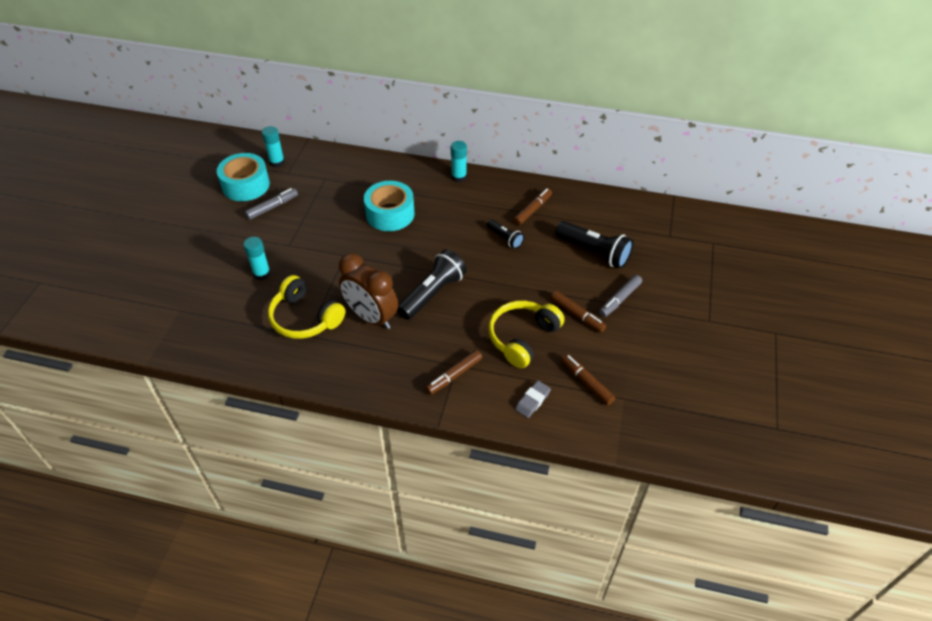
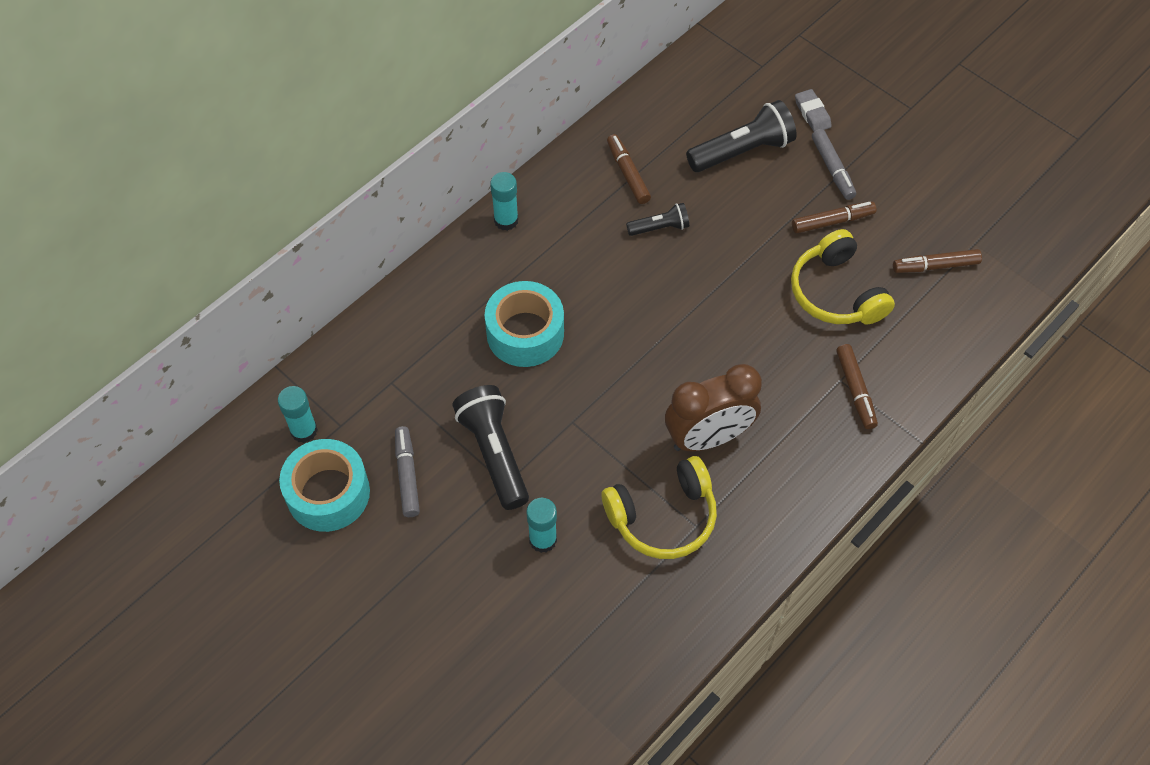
camera: 60 degrees left, 10 degrees up
(432, 293) = (707, 351): black flashlight -> black flashlight (494, 453)
(532, 401) = (934, 330): grey eraser -> grey eraser (812, 113)

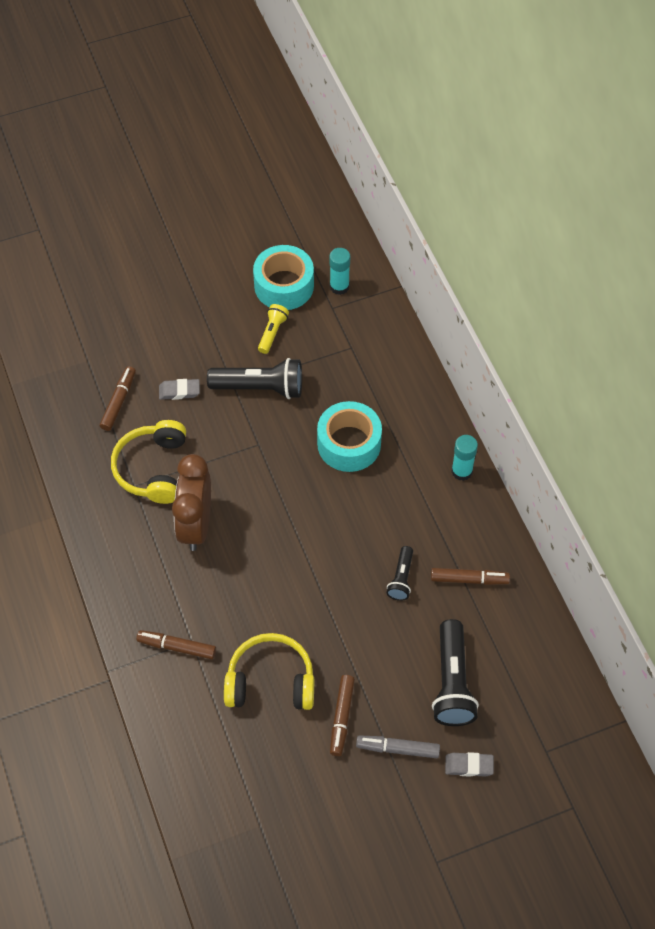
camera: 115 degrees right, 0 degrees up
(407, 475) = (272, 333): grey marker -> yellow flashlight
(543, 540) = (179, 391): turquoise glue stick -> grey eraser
(935, 266) = (255, 777): brown marker -> brown marker (119, 402)

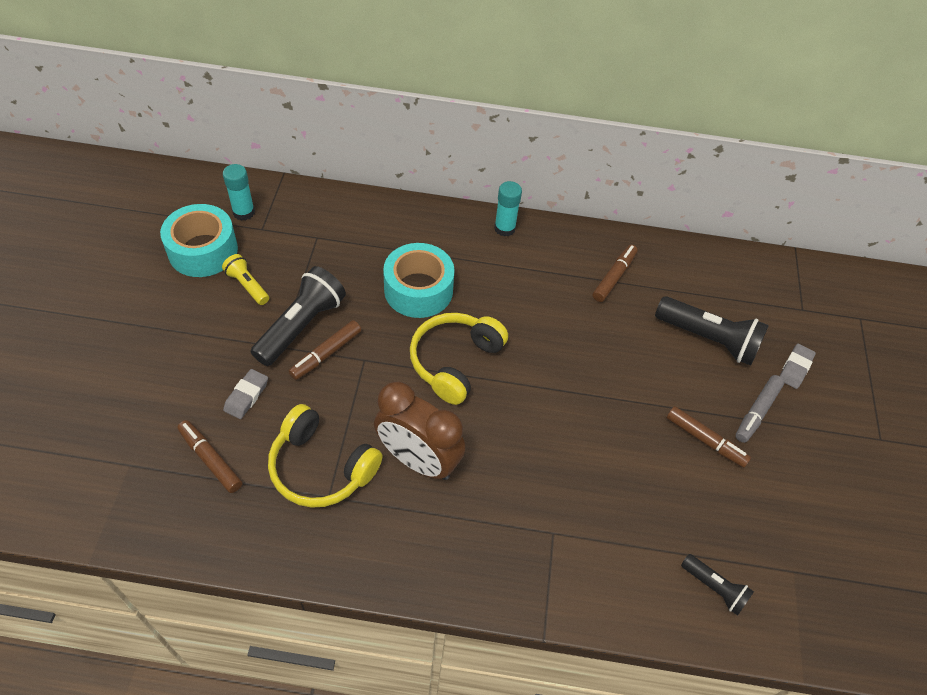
camera: 65 degrees left, 5 degrees down
(177, 647) = (552, 551): brown marker -> brown marker (326, 354)
(270, 681) = (637, 481): yellow headphones -> yellow headphones (455, 362)
(401, 578) = (585, 323): black flashlight -> black flashlight (714, 588)

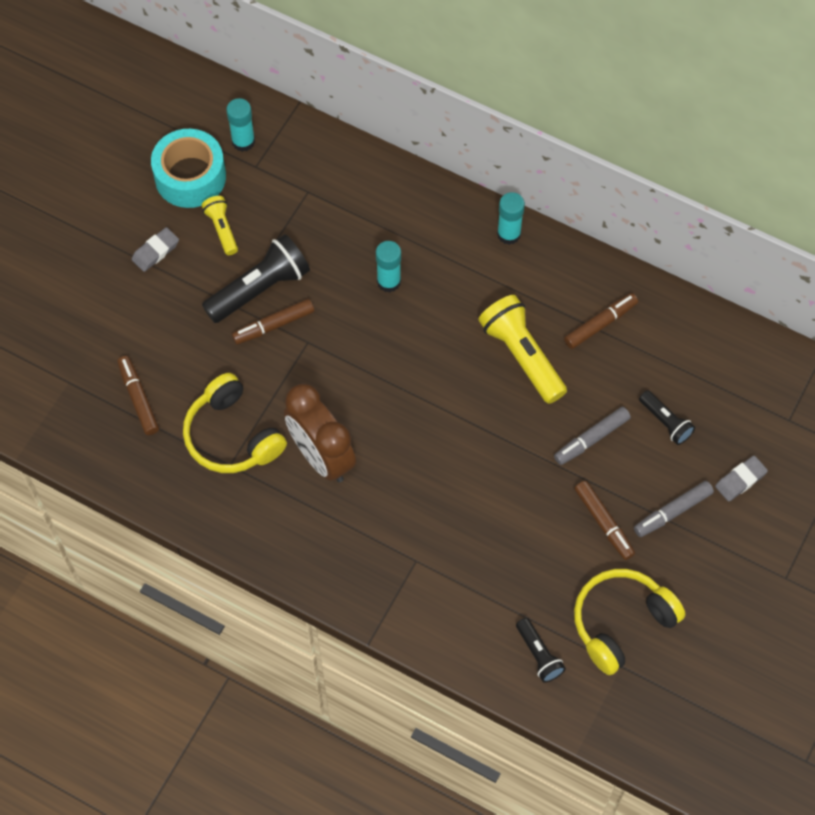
camera: 25 degrees right, 10 degrees up
(246, 396) = (187, 347): grey eraser -> grey eraser (155, 251)
(418, 290) = (389, 281): turquoise tape -> turquoise glue stick
(455, 362) = (394, 370): yellow headphones -> yellow headphones (621, 623)
(562, 319) = (522, 356): none -> yellow flashlight
(655, 371) = (591, 439): none -> grey marker
(708, 339) = (665, 422): black flashlight -> black flashlight, size x0.55

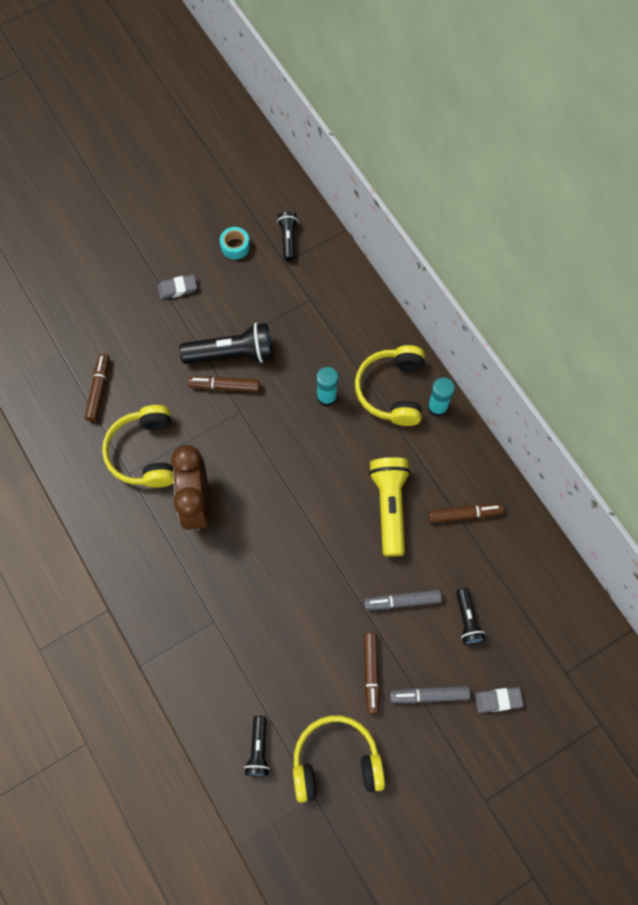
camera: 30 degrees right, 5 degrees up
(190, 177) = (235, 246): turquoise tape -> turquoise tape, size x0.50
(222, 229) = (233, 296): yellow flashlight -> none
(243, 141) = (288, 239): turquoise glue stick -> black flashlight
(452, 240) = (392, 390): none -> yellow headphones

